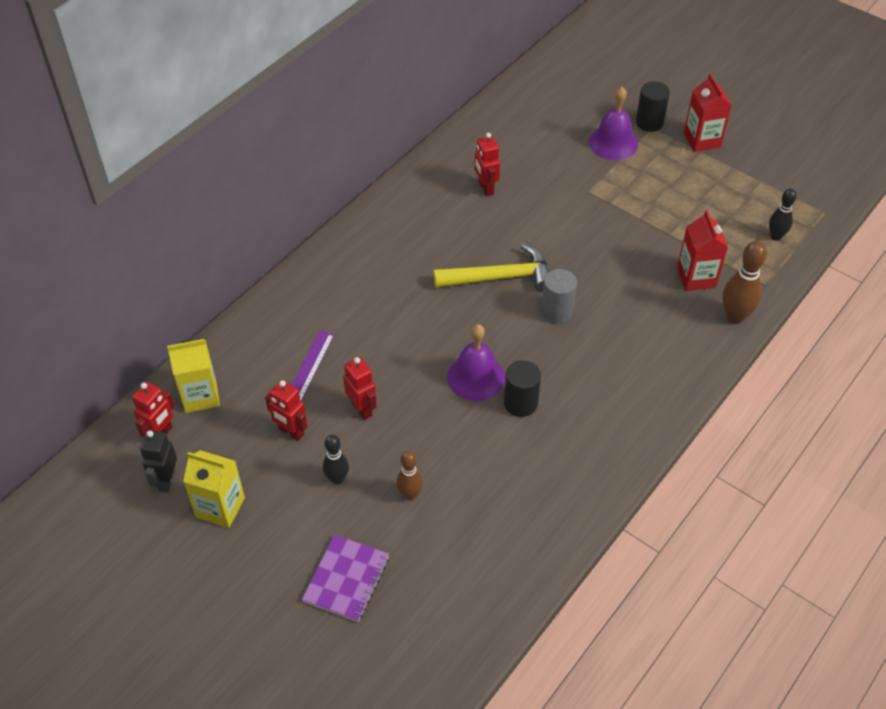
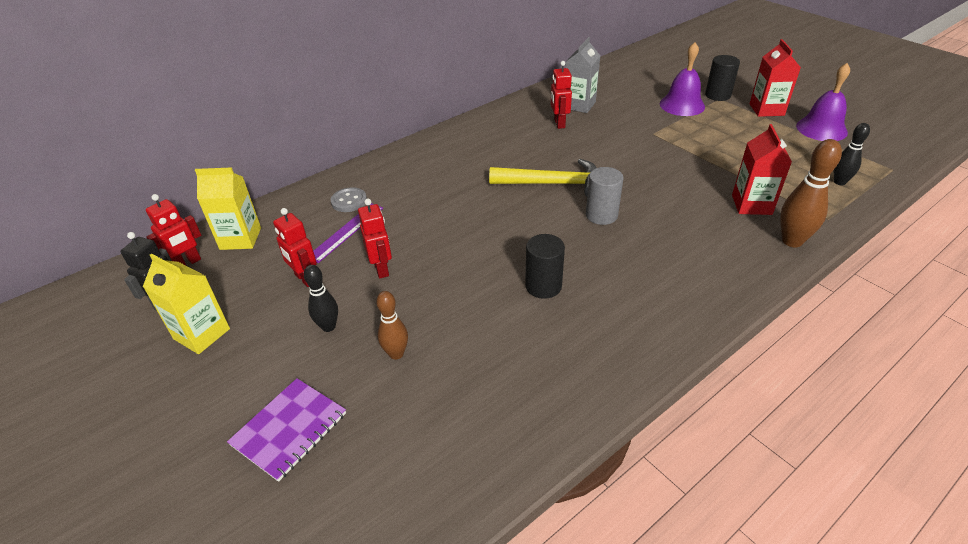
camera: 15 degrees right, 10 degrees down
(294, 331) = (349, 201): none -> grey button
(476, 377) = (504, 257): purple bell -> purple bell (821, 129)
(501, 156) = (579, 105): none -> grey carton

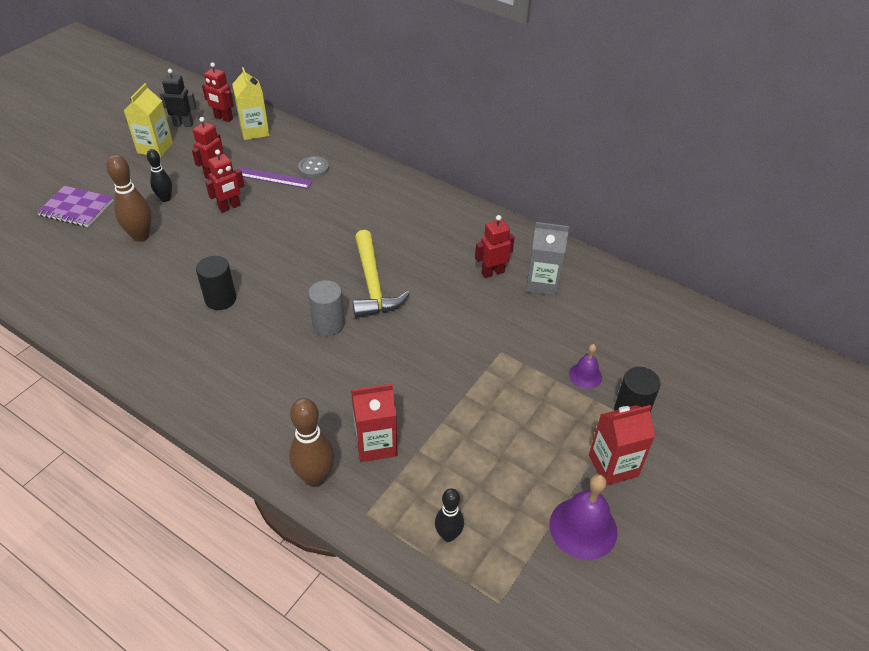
camera: 70 degrees right, 5 degrees up
(396, 353) = (141, 236): brown bowling pin -> brown bowling pin, size x1.57
(682, 105) = (585, 375): purple bell -> purple bell, size x0.57

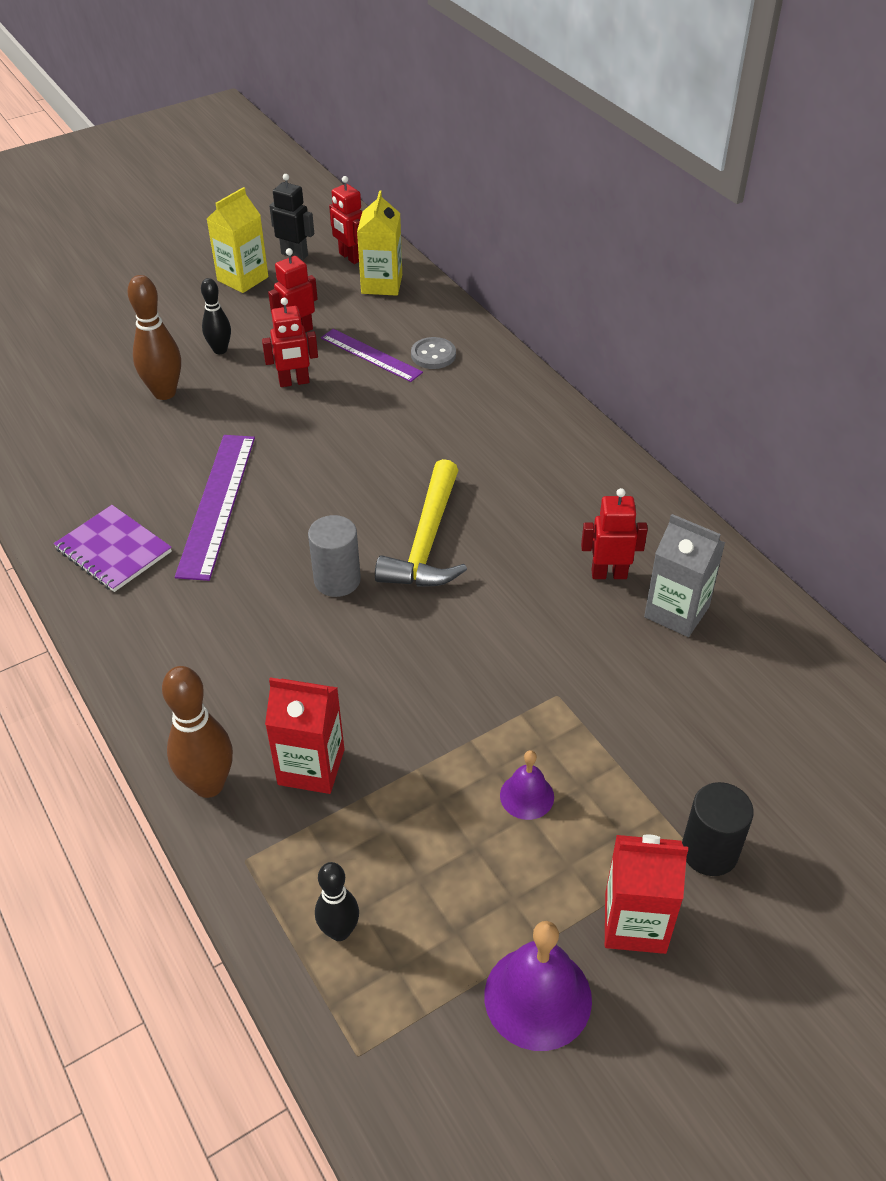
camera: 25 degrees right, 0 degrees up
(76, 208) = (108, 336): purple notebook -> purple notebook (114, 550)
(220, 299) = (217, 504): black cylinder -> purple ruler
(585, 375) = (667, 772): purple bell -> purple bell (527, 796)

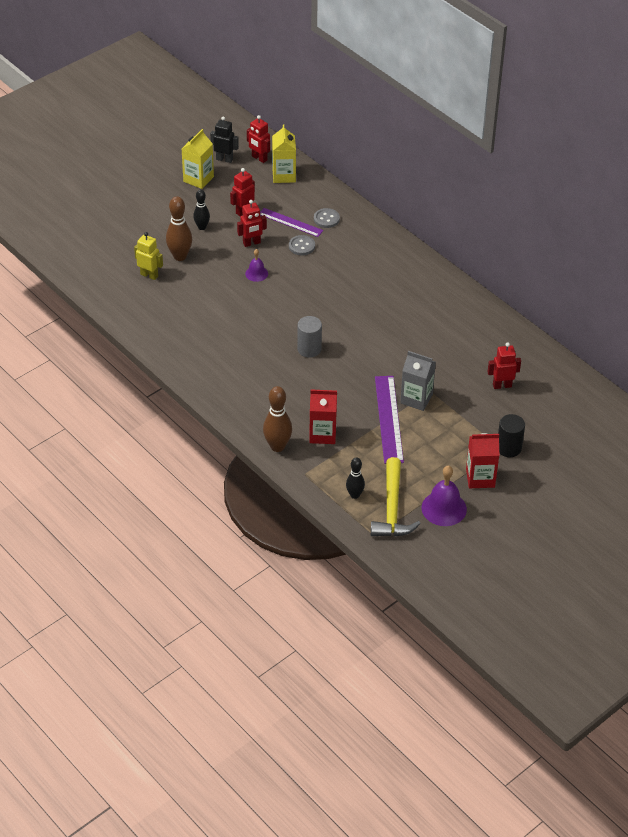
camera: 10 degrees left, 0 degrees up
(100, 418) = (149, 275): none -> yellow robot
(114, 550) = (188, 346): purple notebook -> none
(217, 504) = (233, 316): purple ruler -> purple ruler (389, 419)
(378, 394) = (301, 246): none -> grey button
(427, 541) = (350, 325): yellow hammer -> yellow hammer (392, 508)
(527, 796) = (424, 435): purple bell -> purple bell (256, 273)
(609, 574) = (445, 332): red robot -> red robot (502, 385)
(676, 612) = (482, 347): grey carton -> grey carton (416, 399)

